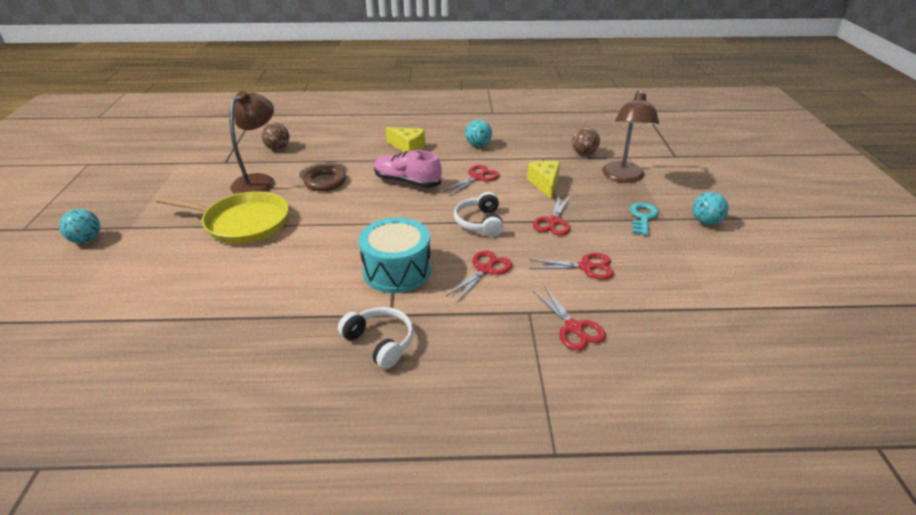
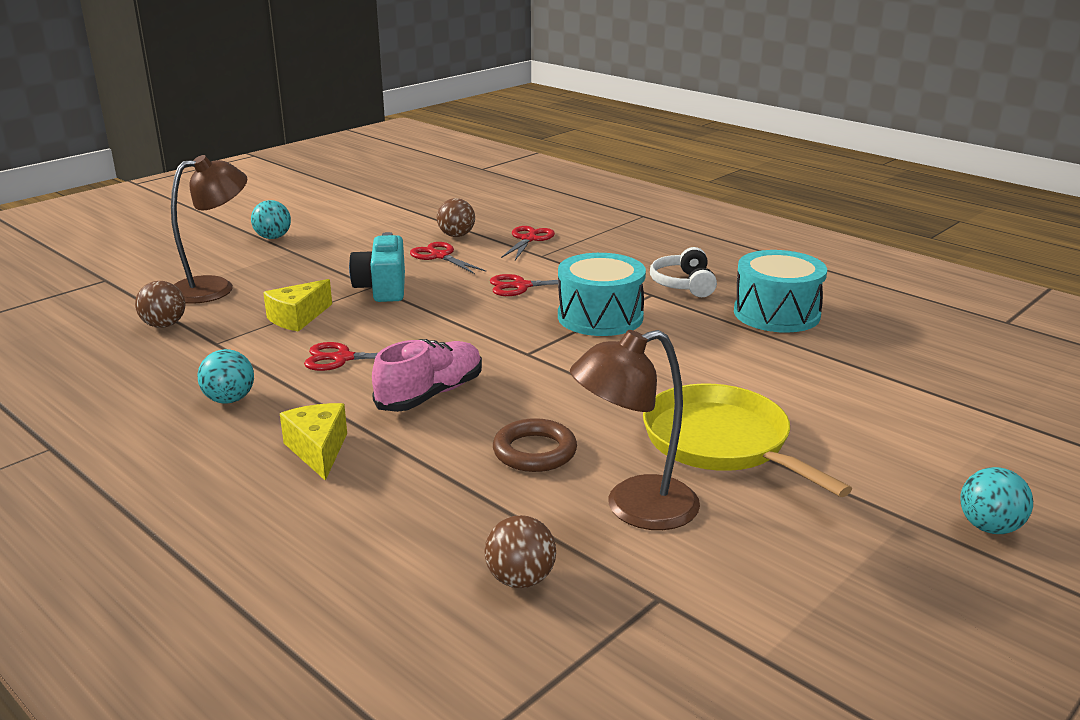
camera: 135 degrees left, 10 degrees down
(275, 347) = (776, 313): none -> turquoise drum
(407, 182) = (430, 394): pink shoe -> pink shoe turned 120 degrees counterclockwise
(480, 222) = (448, 317): white headphones -> none
(553, 221) = (382, 288): red scissors -> turquoise camera
(626, 297) = (456, 235): none -> brown ball
(642, 217) = (305, 259): turquoise key -> none

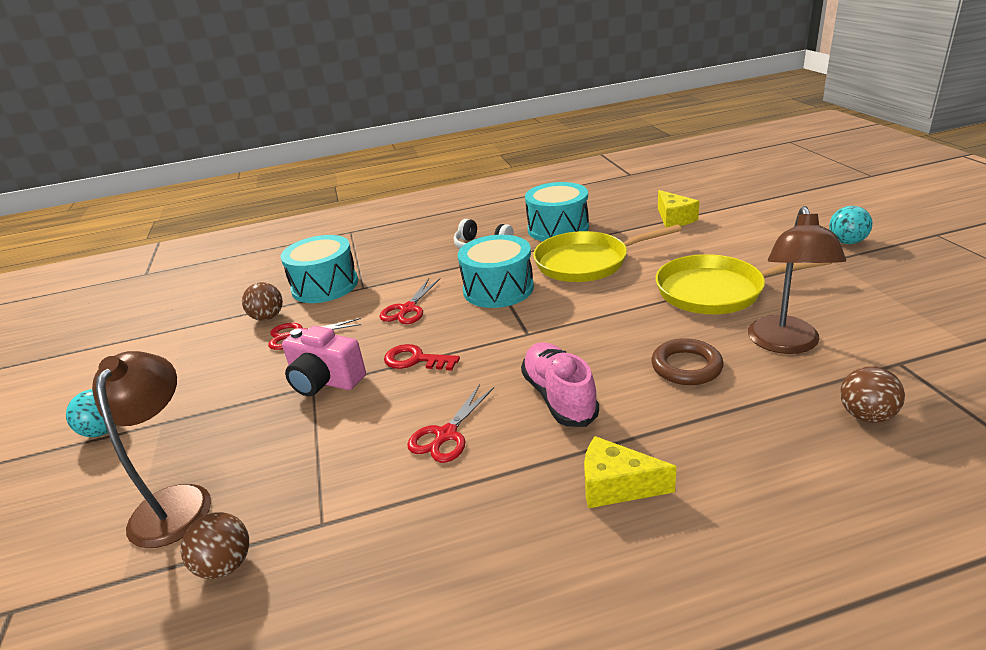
camera: 55 degrees left, 5 degrees up
(229, 399) = (467, 534): turquoise ball -> none
(297, 318) = (327, 449): yellow cheese -> yellow cheese (674, 219)
(382, 288) = (325, 381): turquoise camera -> pink camera
(440, 314) = (415, 360): none -> red key
(529, 239) = (325, 286): red scissors -> turquoise drum
(708, 349) = (586, 263): none -> yellow pan

